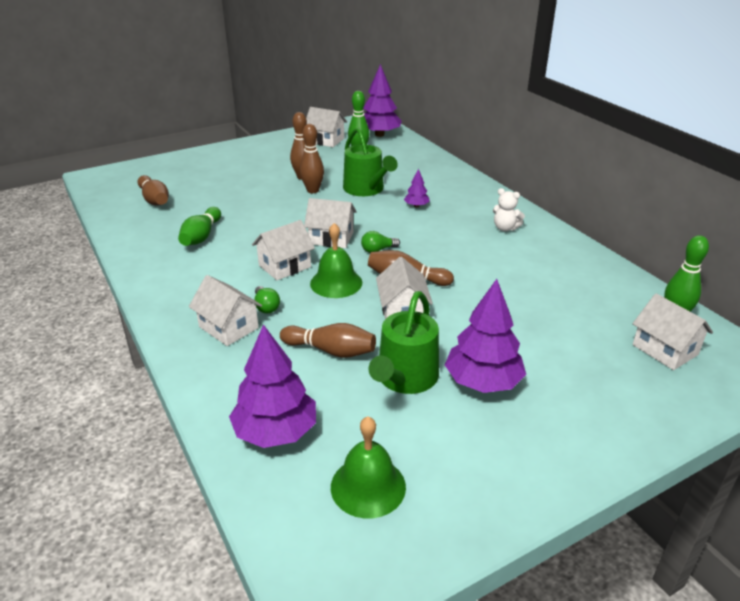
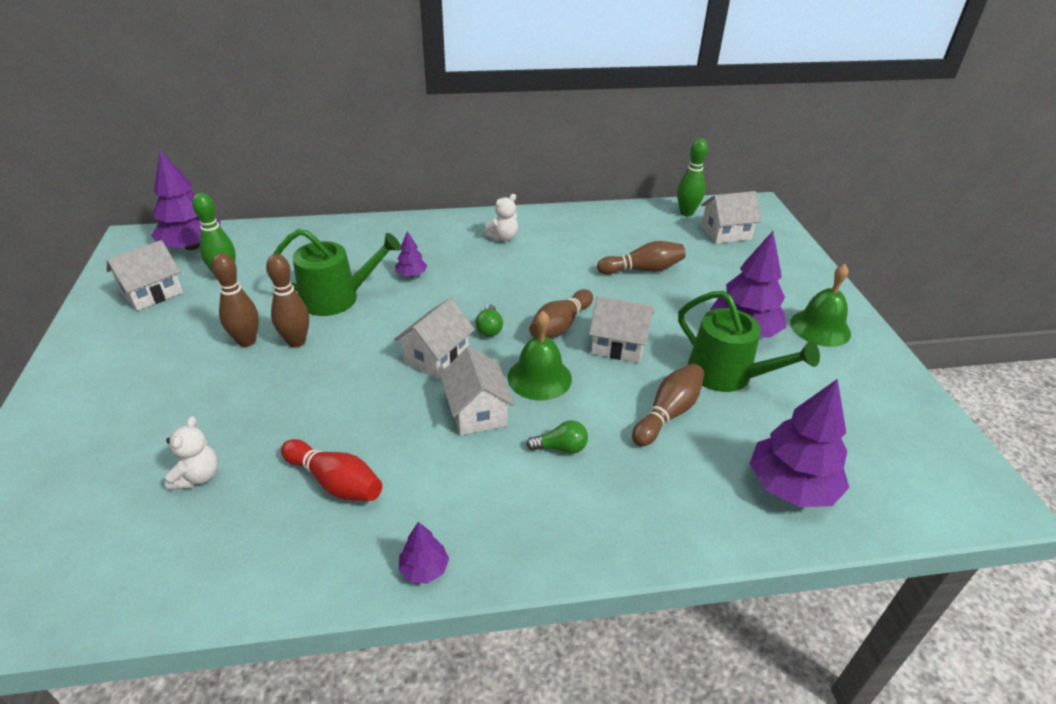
camera: 70 degrees left, 5 degrees up
(147, 280) = (424, 569): none -> purple tree
(154, 199) = (151, 527): brown bowling pin -> brown bowling pin (642, 270)
(191, 199) = (198, 476): none -> white teddy bear
(201, 236) = (335, 482): green bowling pin -> red bowling pin
(228, 327) = (590, 492): white house -> none
(368, 486) = (870, 438): green bell -> green bell (820, 328)

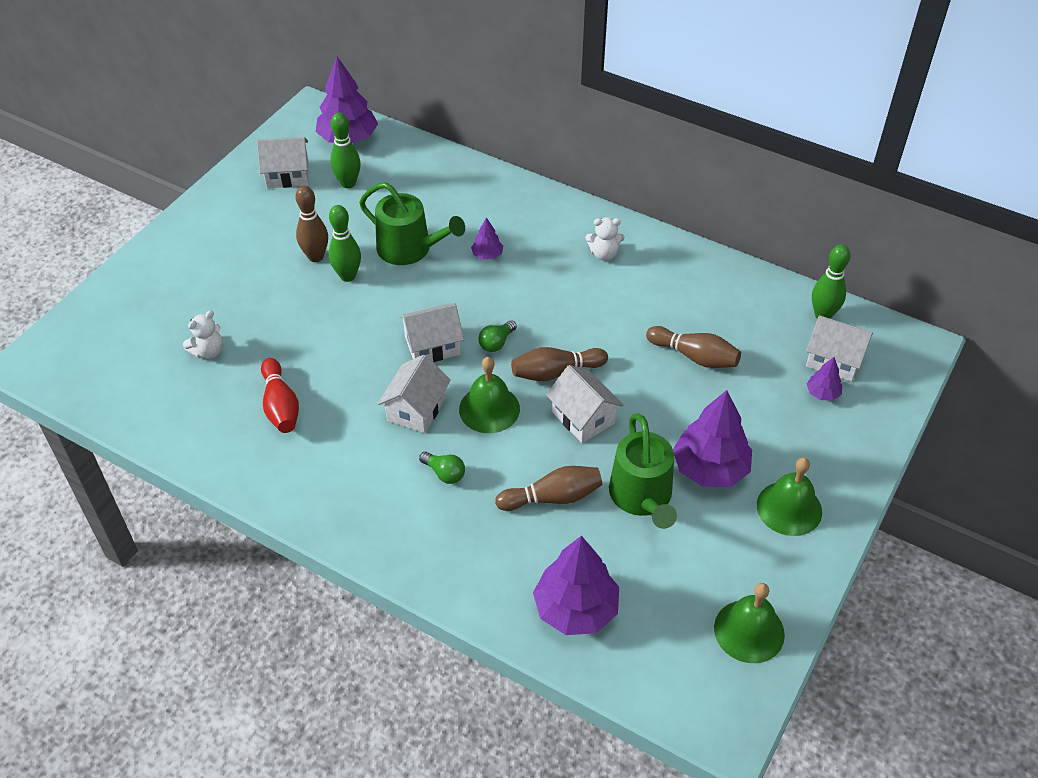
camera: 40 degrees right, 10 degrees up
(296, 342) = (348, 276): brown bowling pin -> green bowling pin
(424, 569) = (280, 497): purple tree -> purple tree (822, 393)
(910, 420) = (749, 631): none -> green bell

